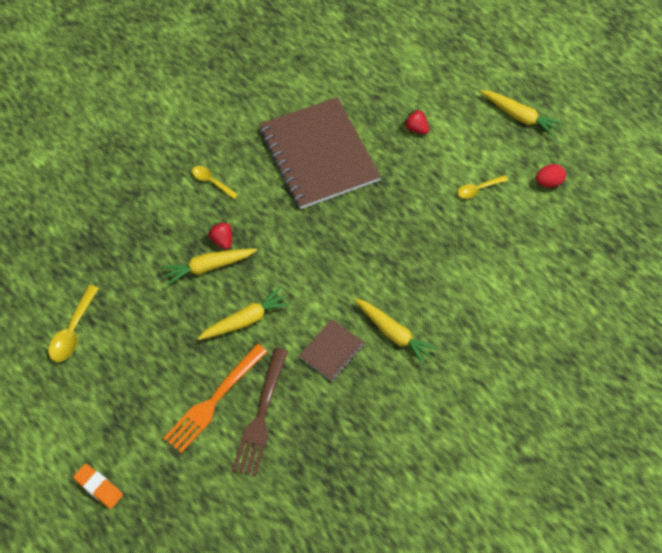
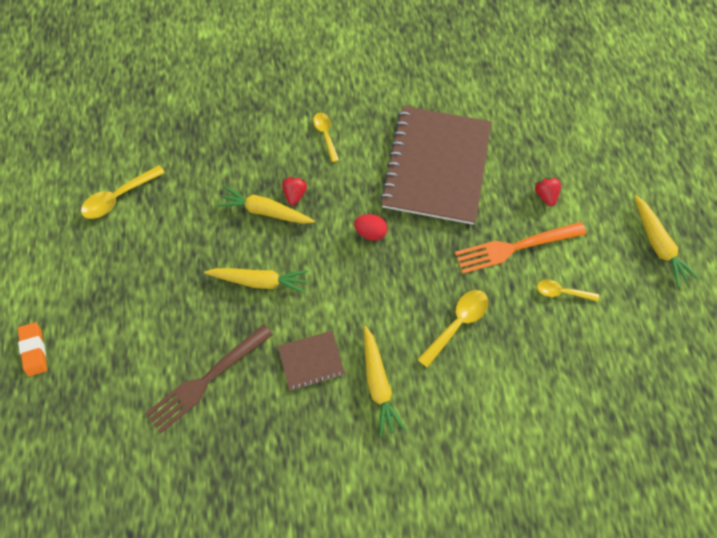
camera: 35 degrees right, 10 degrees up
(214, 400) = (180, 337): orange fork -> orange fork (515, 247)
(420, 257) = (457, 323): none -> yellow spoon
(549, 182) = (639, 329): red egg -> red egg (370, 232)

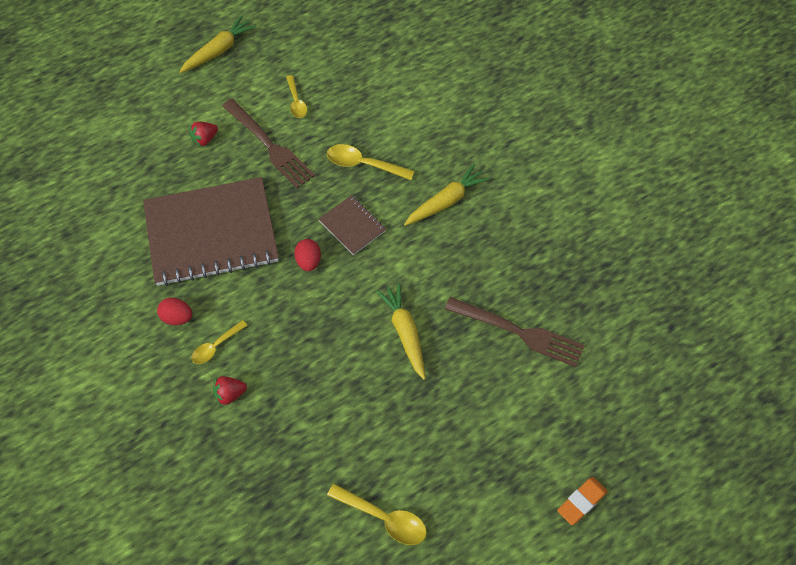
camera: 115 degrees left, 10 degrees down
(265, 211) = (330, 362): yellow carrot -> none
(295, 194) = (298, 344): red strawberry -> red strawberry (230, 394)
(311, 360) = (455, 258): brown notebook -> brown notebook (352, 226)
(366, 116) = (177, 318): none -> red egg
(515, 247) = (269, 145): orange fork -> brown fork

